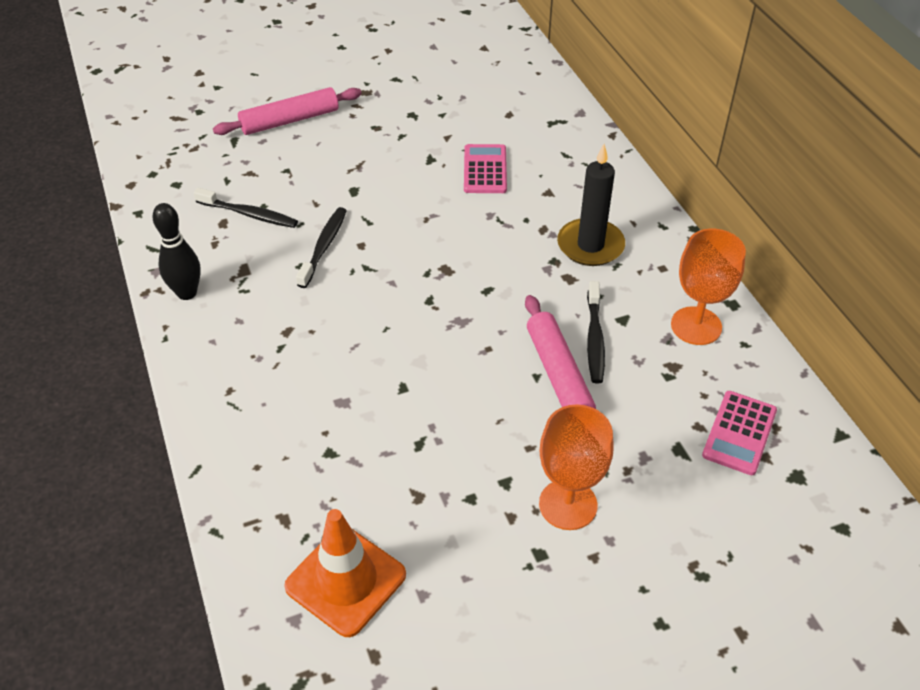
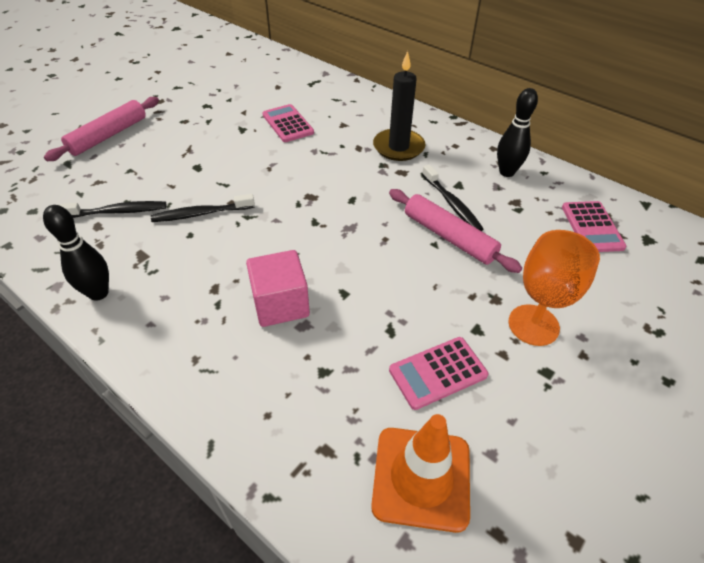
camera: 30 degrees left, 0 degrees up
(324, 247) = (201, 214): black toothbrush -> black toothbrush turned 90 degrees counterclockwise
(335, 372) = (280, 304): none -> pink cube
(432, 503) = (438, 372): none -> pink calculator
(696, 326) = (506, 172): orange goblet -> black bowling pin

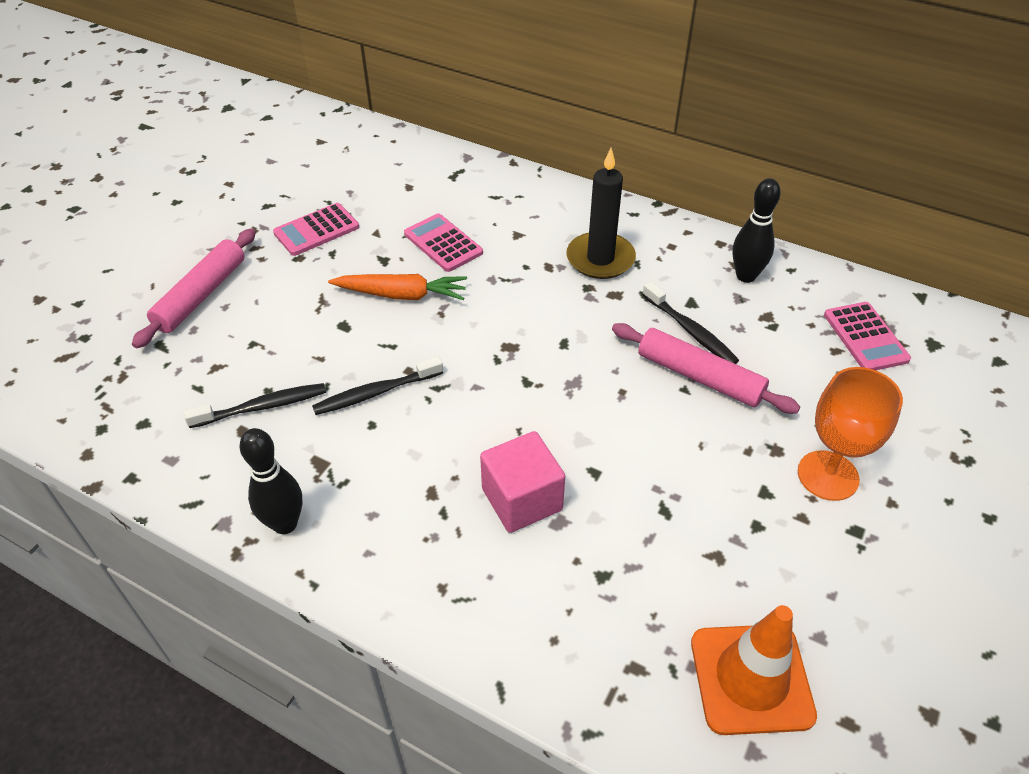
camera: 10 degrees left, 0 degrees up
(246, 153) = (402, 295): none -> orange carrot
(438, 372) = (735, 553): pink calculator -> pink calculator (316, 230)

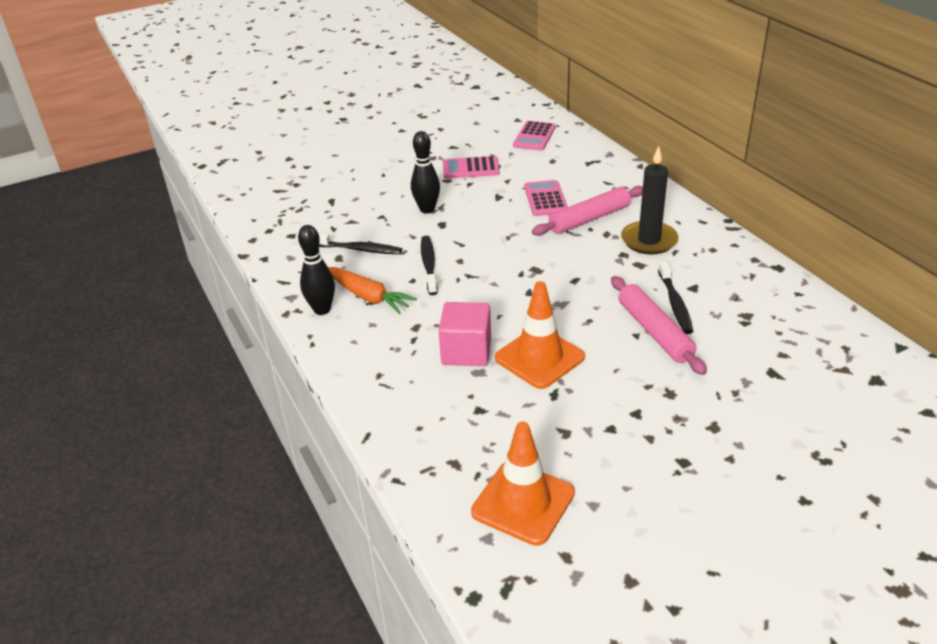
camera: 35 degrees right, 10 degrees down
(201, 295) = (374, 182): pink rolling pin -> pink rolling pin (589, 219)
(375, 393) = (429, 265): black toothbrush -> black toothbrush turned 75 degrees clockwise
(402, 295) = (492, 219): orange carrot -> orange carrot (368, 296)
(610, 468) = (539, 358): none -> orange traffic cone
(746, 276) = (754, 285): black bowling pin -> black bowling pin (427, 209)
(828, 475) = (694, 423): orange goblet -> none
(865, 337) = (817, 355): pink calculator -> pink calculator (534, 136)

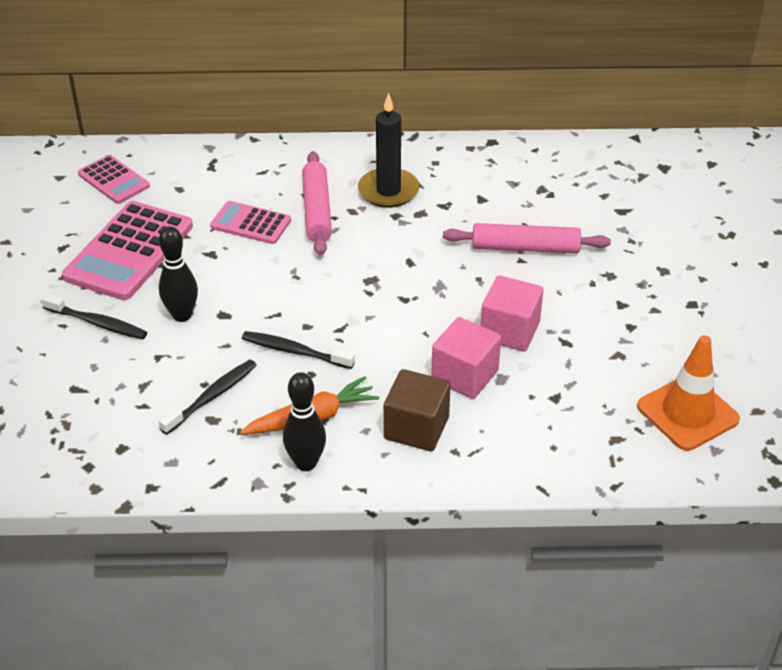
camera: 65 degrees left, 5 degrees up
(390, 347) = (416, 428): none -> brown cube
(471, 168) = (129, 251): pink calculator -> pink calculator, size x1.75
(539, 358) = (509, 331): orange traffic cone -> pink cube
(675, 303) = (495, 219): black toothbrush -> black toothbrush (97, 323)

